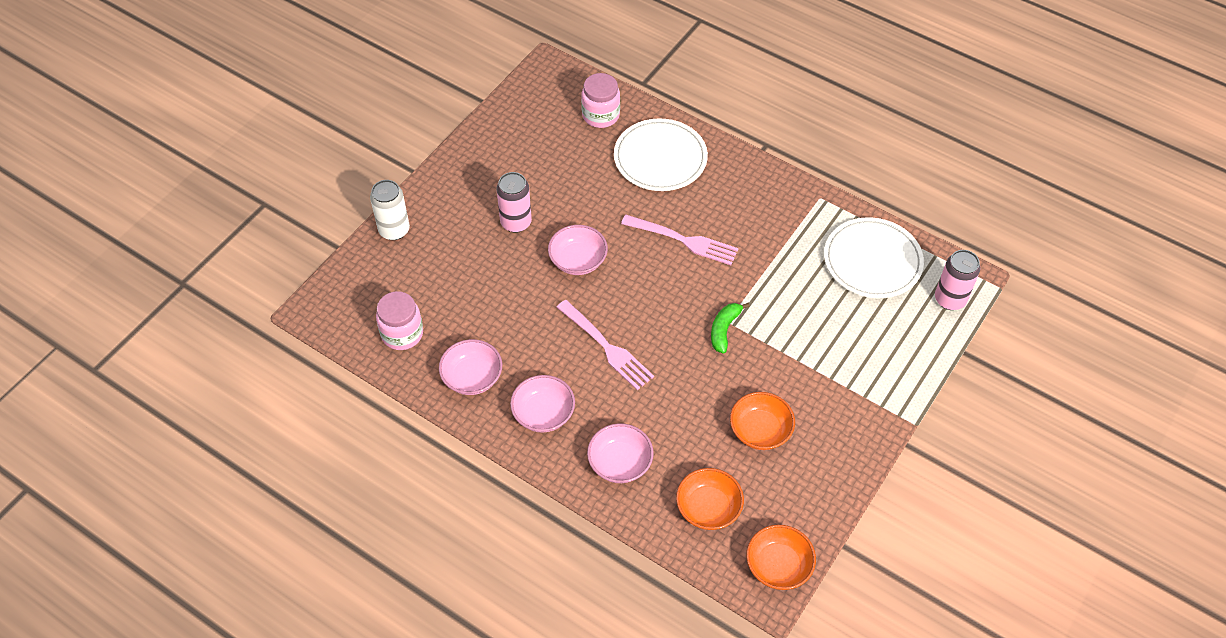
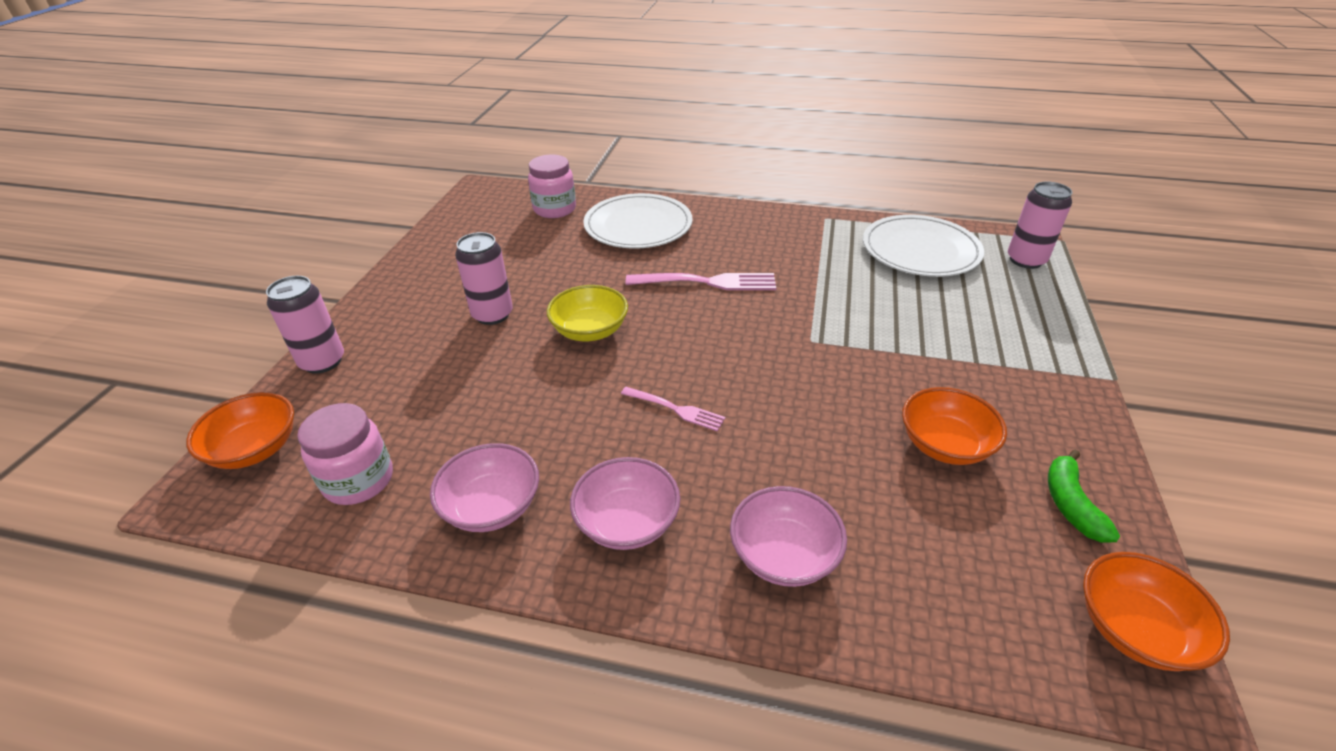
camera: 20 degrees left, 15 degrees down
(394, 230) = (322, 361): white can -> pink can
(578, 260) = (590, 330): pink bowl -> yellow bowl
(606, 346) = (675, 409): pink fork -> pink fork, size x0.59
(708, 508) = (960, 576): orange bowl -> orange bowl (255, 449)
(724, 329) = (813, 349): green banana -> green banana (1070, 504)

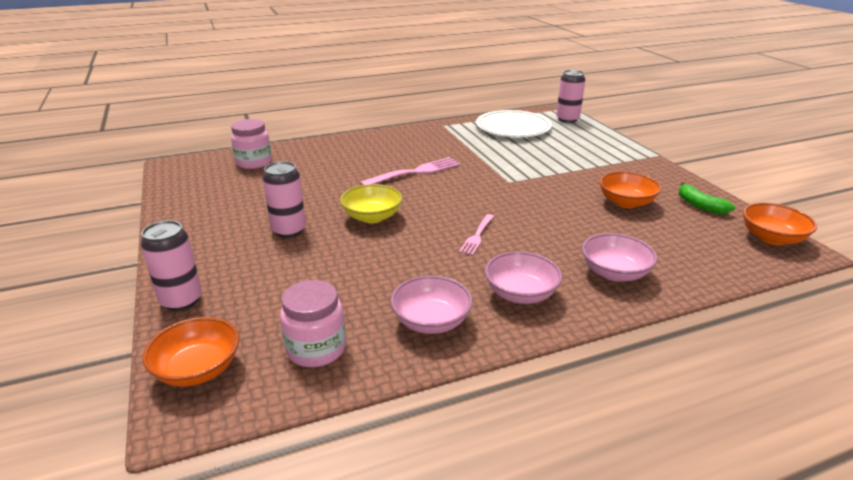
camera: 35 degrees left, 10 degrees down
(638, 225) = (330, 156): white plate -> none
(675, 409) = (477, 235): pink fork -> pink fork turned 120 degrees clockwise

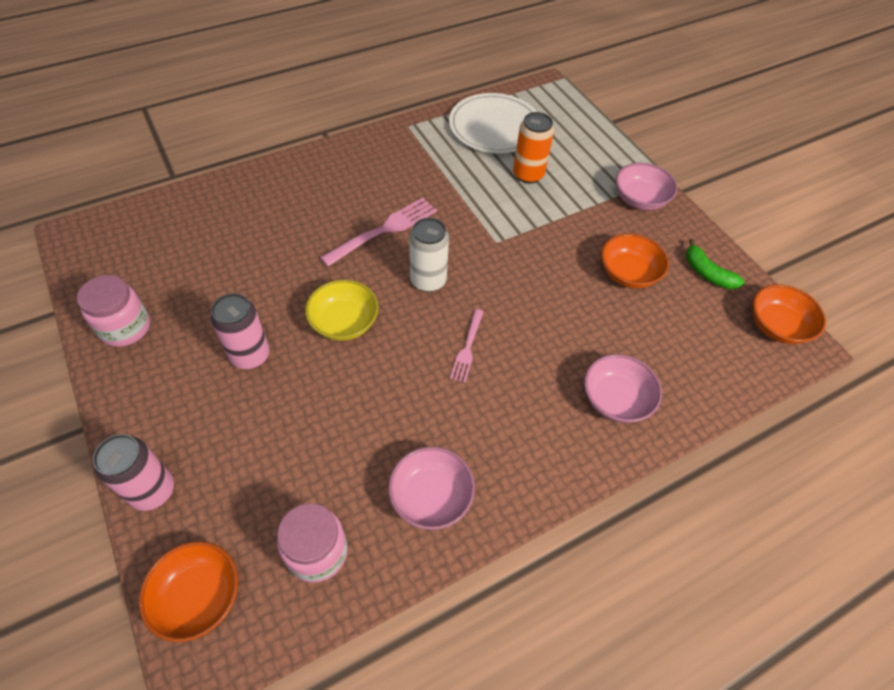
camera: 10 degrees left, 25 degrees up
(254, 163) = (180, 222): pink jar -> pink jar (125, 328)
(448, 199) = (428, 280): none -> white can
(520, 294) = (520, 443): pink bowl -> pink bowl (640, 199)
(539, 150) = (528, 175): none -> orange can
(567, 119) = (559, 105): pink can -> none

